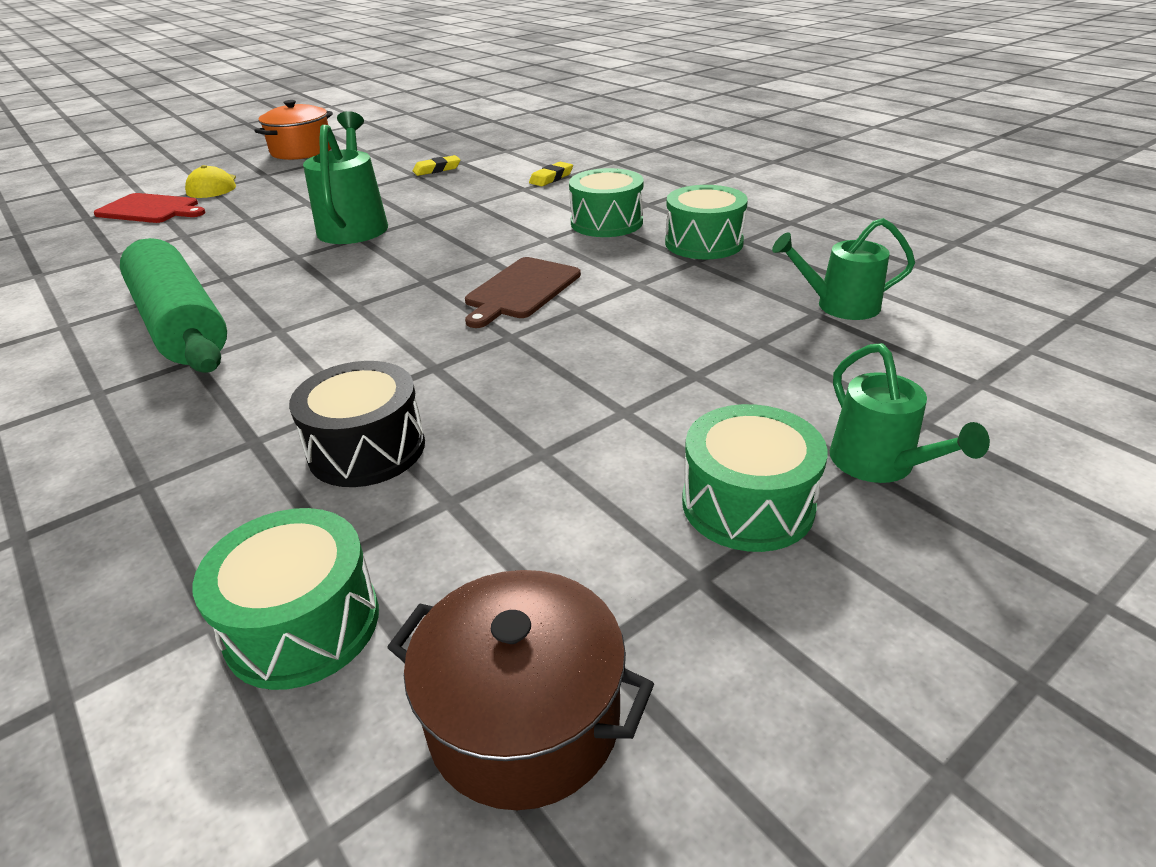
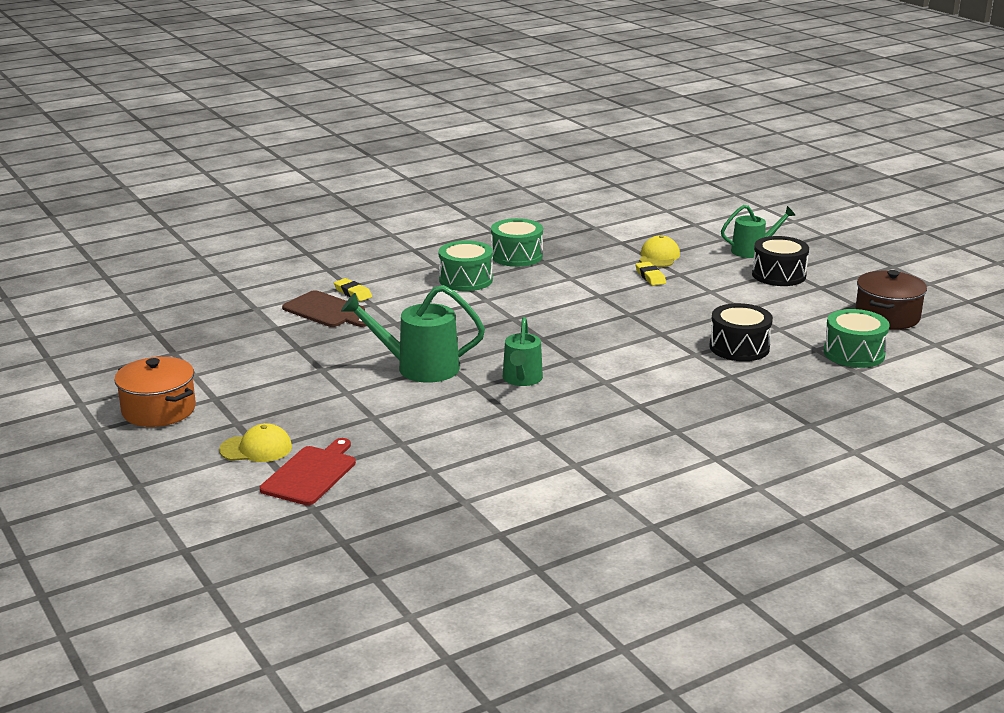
camera: 85 degrees left, 10 degrees down
(181, 325) = (586, 417): green rolling pin -> none
(437, 169) = (290, 338): yellow eraser -> yellow eraser (650, 277)
(521, 290) = (568, 309): brown cutting board -> brown cutting board (326, 310)
(747, 504) = (778, 275): green drum -> black drum
(769, 351) = (659, 256): none -> yellow cap
(840, 306) = (614, 236): green watering can -> green watering can (522, 379)

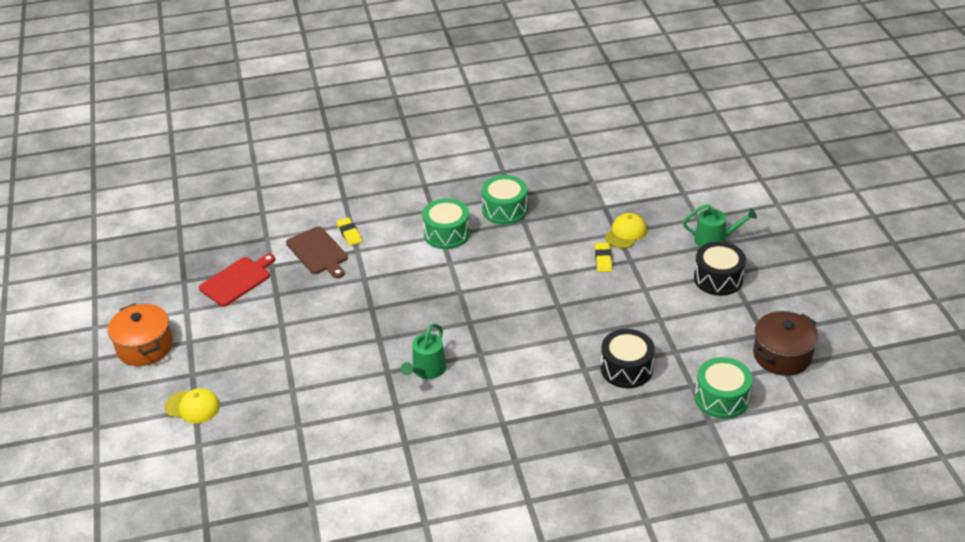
camera: 20 degrees right, 15 degrees up
(311, 474) = (218, 444): red cutting board -> red cutting board (237, 280)
(419, 368) = (355, 338): green watering can -> none

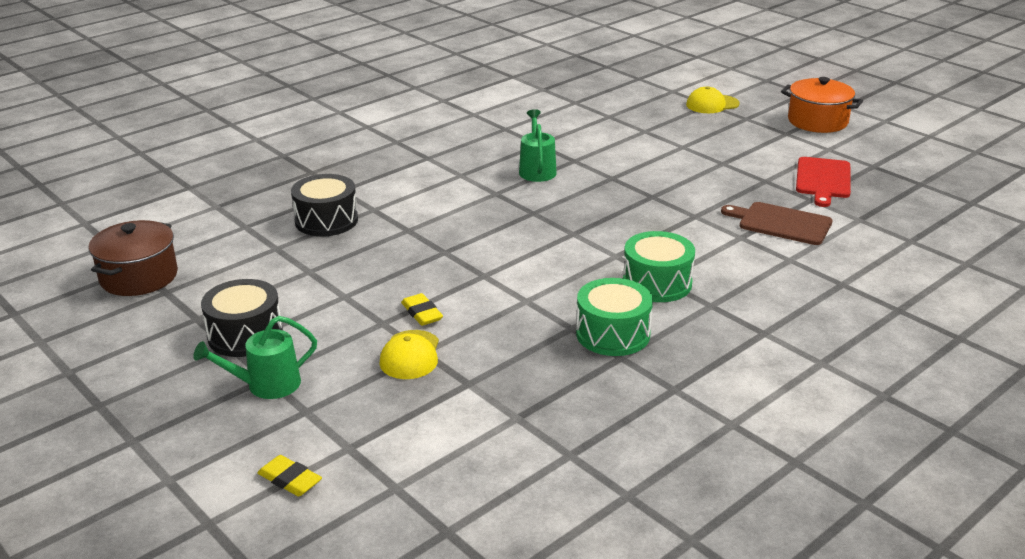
camera: 150 degrees right, 10 degrees down
(349, 233) = (775, 249): yellow eraser -> yellow eraser (290, 480)
(721, 398) = (207, 224): green drum -> none

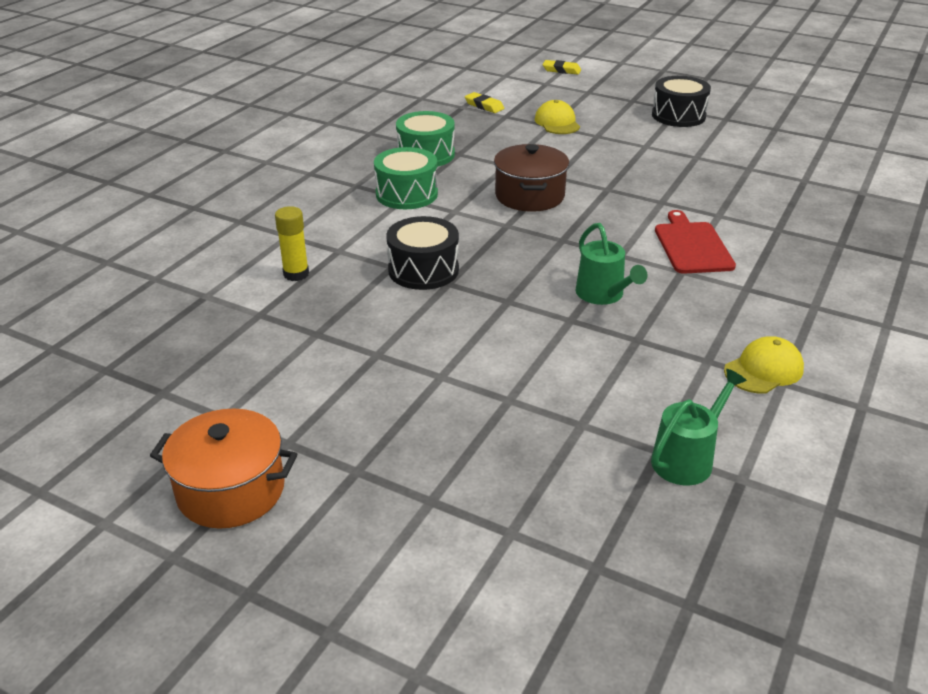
camera: 160 degrees right, 5 degrees up
(139, 277) = (812, 133): brown pot -> brown pot (529, 196)
(267, 385) = (627, 97): green watering can -> green watering can (687, 459)
(326, 220) = (744, 197): black drum -> black drum (423, 270)
(422, 313) = (576, 145): yellow eraser -> yellow eraser (484, 106)
(712, 104) = (424, 501): yellow cap -> yellow cap (763, 370)
(781, 223) = (296, 274): brown cutting board -> yellow glue stick
(823, 180) = (240, 350): red cutting board -> red cutting board (692, 246)

